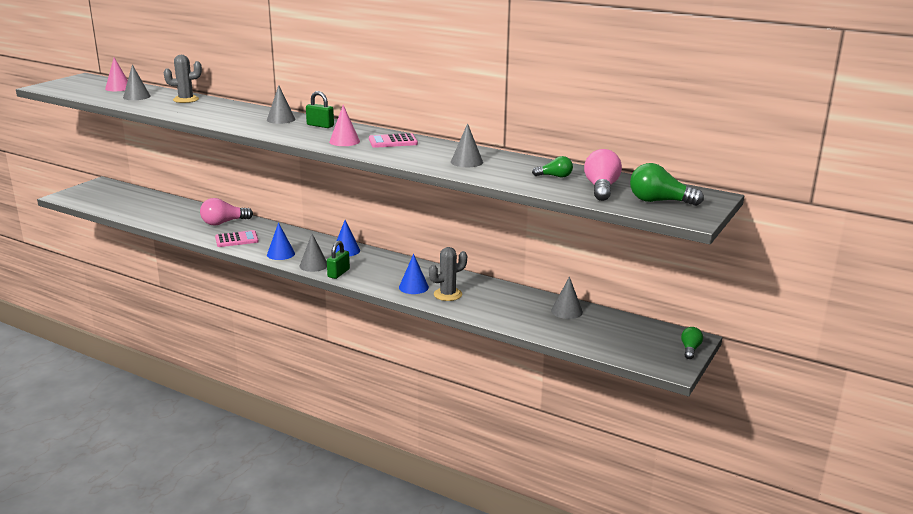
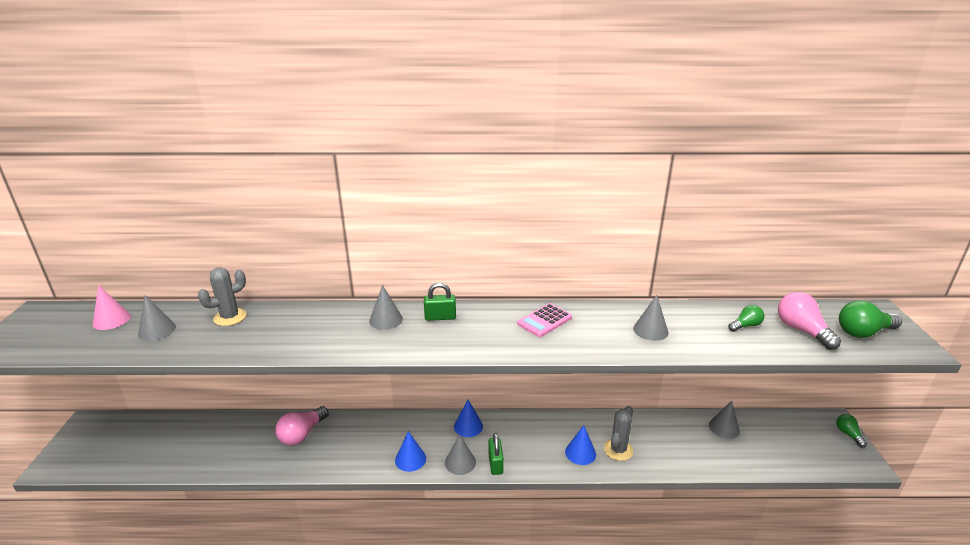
camera: 30 degrees left, 5 degrees up
(236, 239) = (342, 456): pink calculator -> none
(344, 141) = (500, 337): pink cone -> none

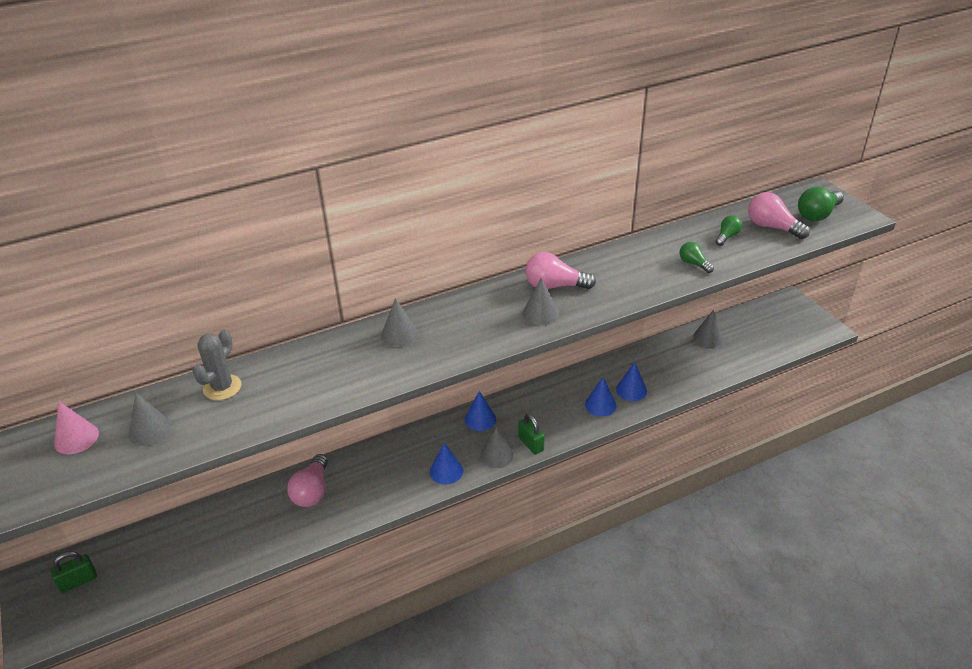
camera: 25 degrees left, 10 degrees up
(440, 317) = (452, 314): green padlock -> green padlock (78, 581)
(544, 321) = (555, 286): pink calculator -> pink light bulb
(618, 450) = (631, 390): grey cactus -> blue cone
(650, 330) = (653, 266): grey cone -> grey cone (540, 314)
(848, 434) = (805, 308): green light bulb -> green light bulb (694, 264)

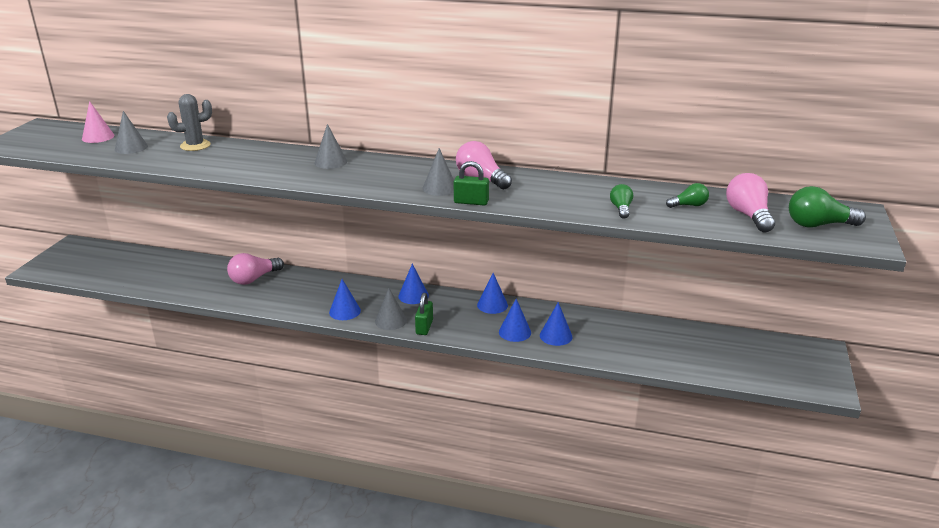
camera: 40 degrees right, 10 degrees down
(78, 581) = (89, 256): green padlock -> green padlock (471, 202)
(551, 390) = (492, 305): none -> blue cone
(708, 337) = (685, 336): grey cone -> none

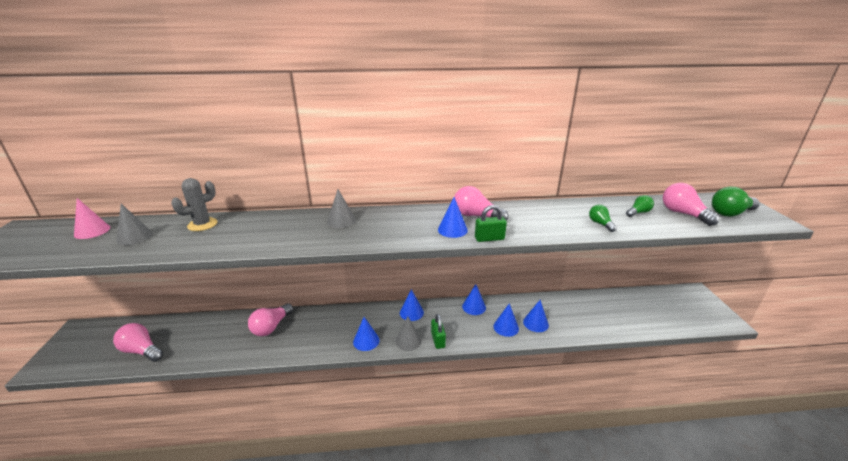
camera: 20 degrees left, 0 degrees up
(124, 274) = (141, 351): none -> pink light bulb
(439, 188) = (452, 230): grey cone -> blue cone

